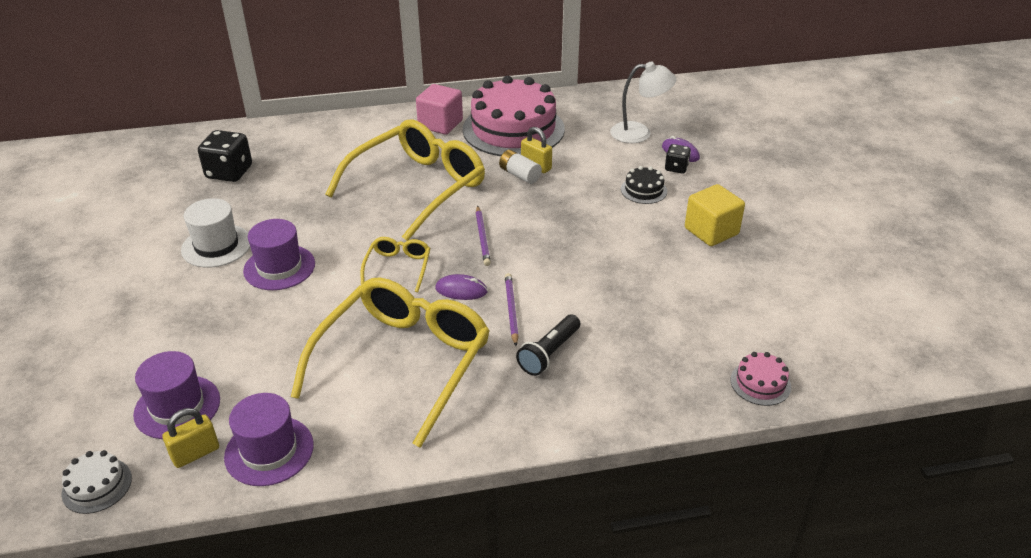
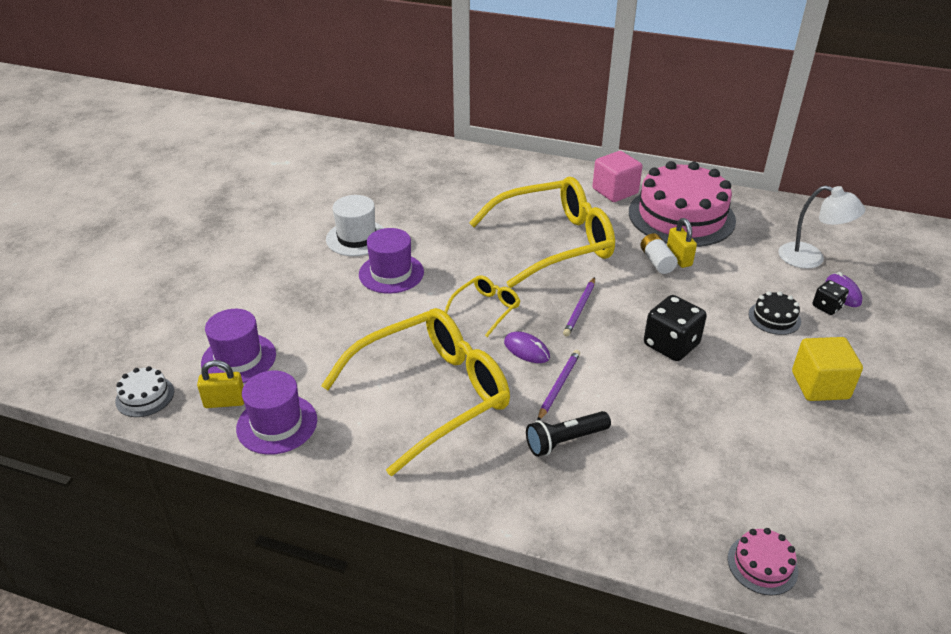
camera: 30 degrees right, 0 degrees up
(229, 172) = (408, 180): black dice -> black dice (671, 345)

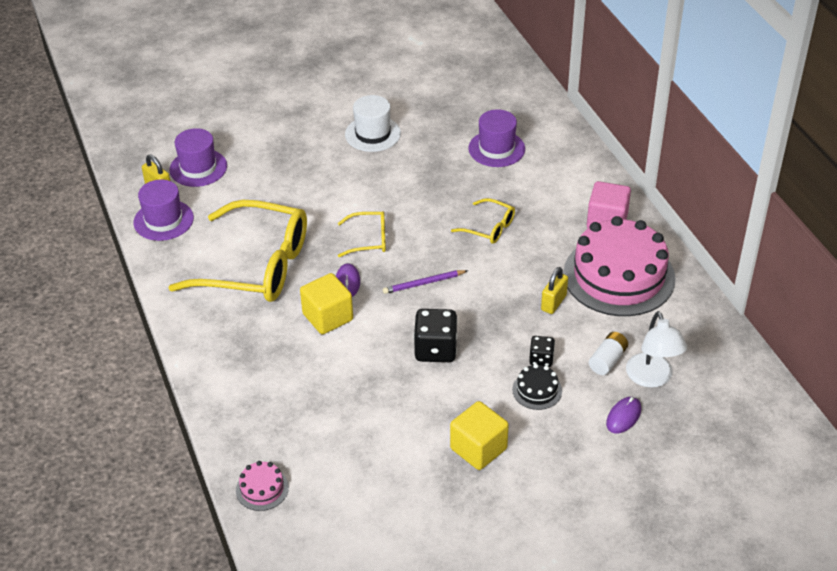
camera: 50 degrees right, 5 degrees up
(145, 396) = (130, 156): white cake -> none
(391, 273) = (354, 174): purple hat -> purple hat (496, 149)
(553, 243) = (489, 227): yellow glasses -> yellow glasses, size x0.45
(558, 386) = (328, 317): purple pencil -> yellow cube
(565, 441) = (278, 348): black flashlight -> none
(657, 261) = (533, 293): white battery -> white battery (607, 360)
(827, 307) = (590, 415): black dice -> black dice (541, 359)

